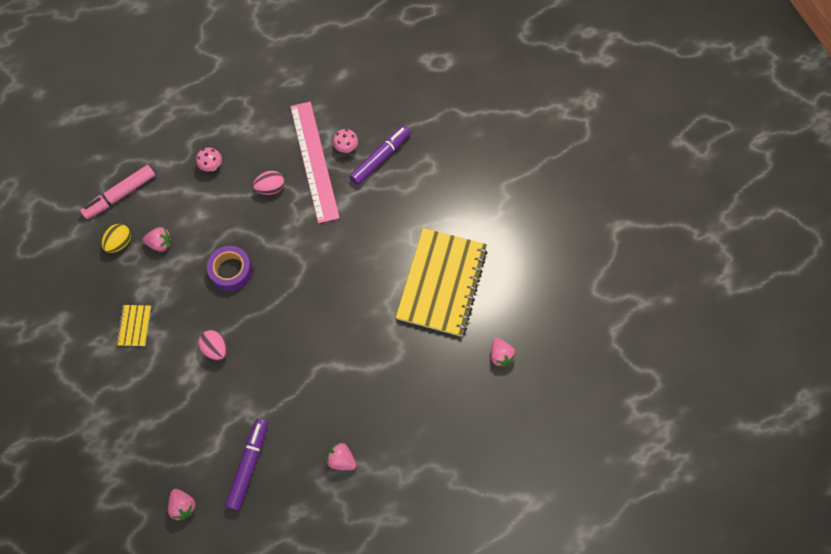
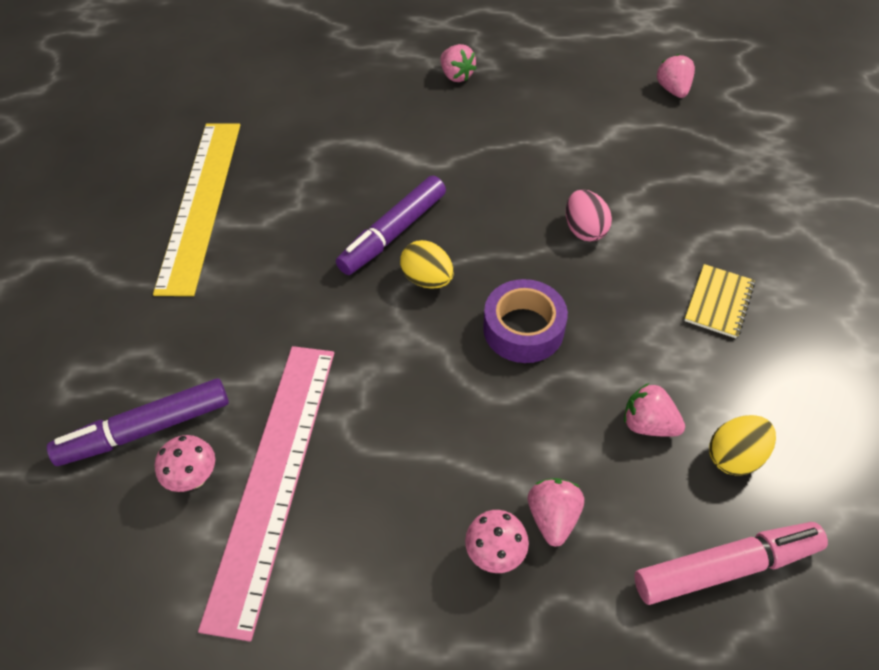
camera: 155 degrees left, 15 degrees down
(249, 464) = (576, 101): purple marker -> purple marker (393, 233)
(271, 188) = (389, 452): pink egg -> none
(291, 281) = (427, 279): none -> yellow egg
(442, 283) = (201, 203): yellow notebook -> yellow ruler
(500, 355) = (194, 107): pink strawberry -> pink strawberry (553, 517)

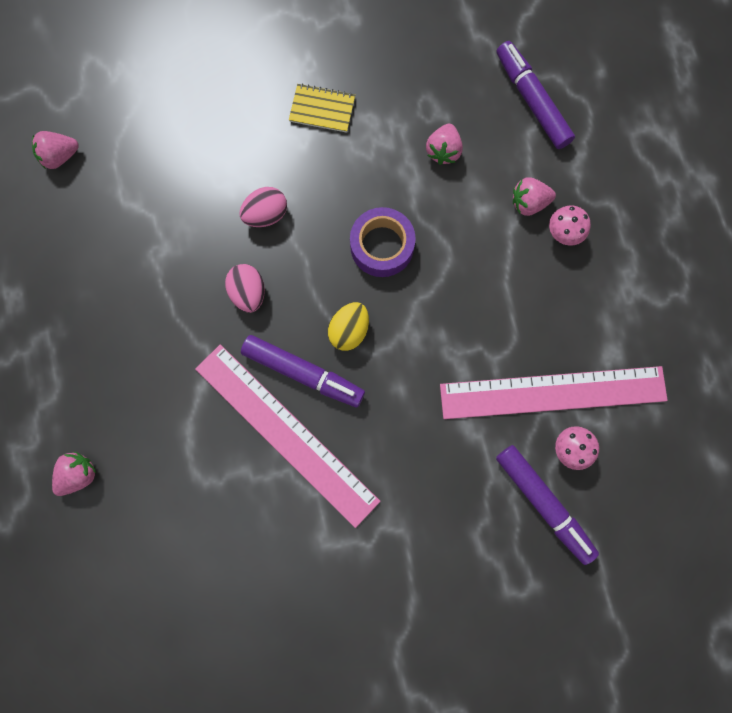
camera: 105 degrees left, 25 degrees up
(201, 203) = (303, 567): yellow ruler -> none
(335, 210) = (286, 434): none -> pink ruler
(456, 76) = (67, 369): pink strawberry -> pink strawberry (79, 474)
(495, 203) = (248, 293): none -> pink egg
(725, 567) = (532, 100): pink marker -> purple marker
(734, 456) = (453, 97): yellow egg -> none

